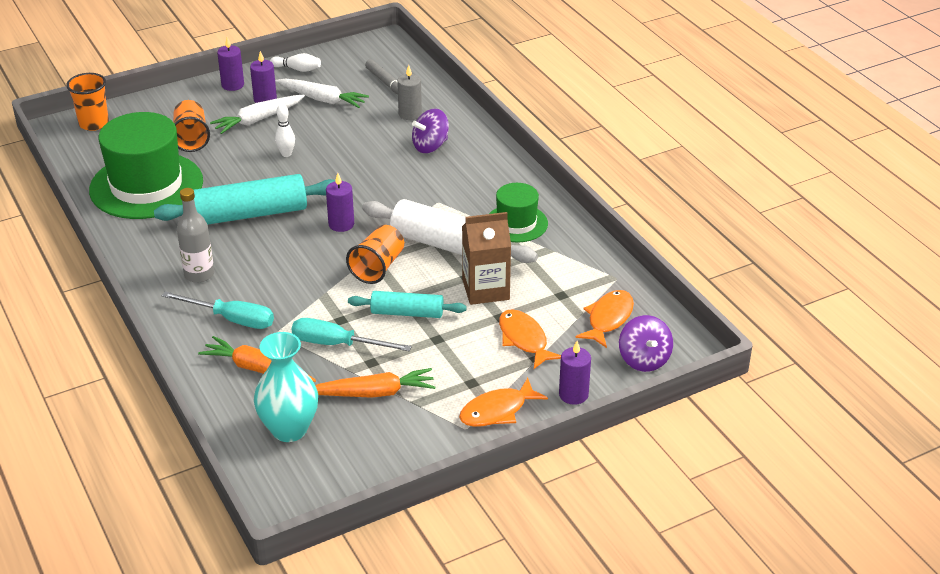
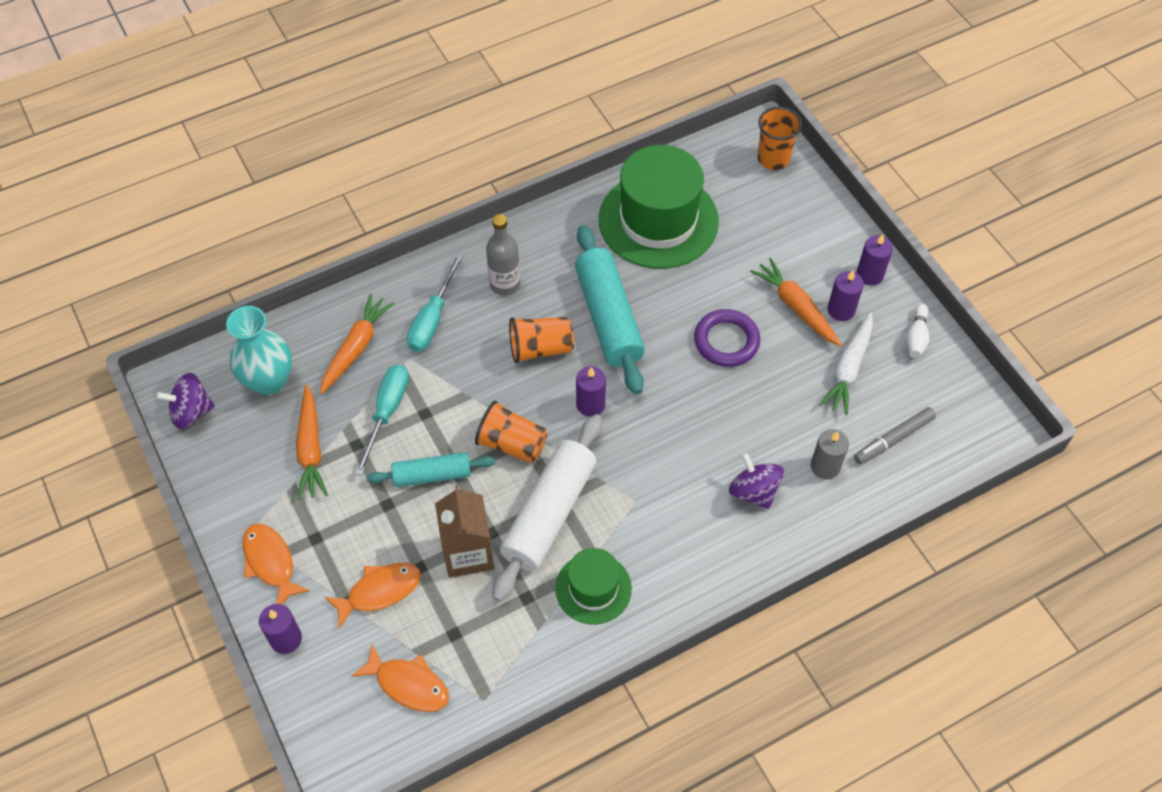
camera: 90 degrees right, 20 degrees up
(191, 138) = (751, 248): orange cup -> orange cup (540, 348)
(258, 120) = (796, 307): white carrot -> orange carrot
(286, 154) = (726, 341): white bowling pin -> purple ring
(407, 313) = (432, 475): turquoise rolling pin -> turquoise rolling pin turned 75 degrees clockwise
(644, 359) = (334, 719): purple spinning top -> purple spinning top (191, 412)

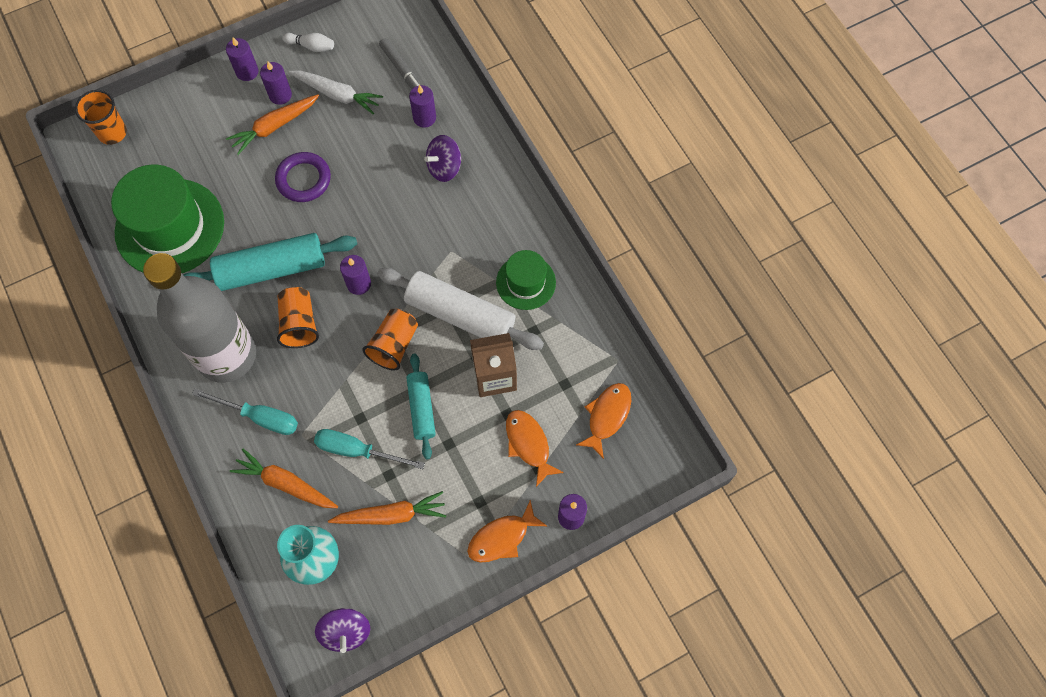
camera: 90 degrees left, 10 degrees up
(505, 284) = (226, 355): grey bottle -> grey bottle, size x2.16
(825, 466) = (424, 118): grey candle -> purple candle

